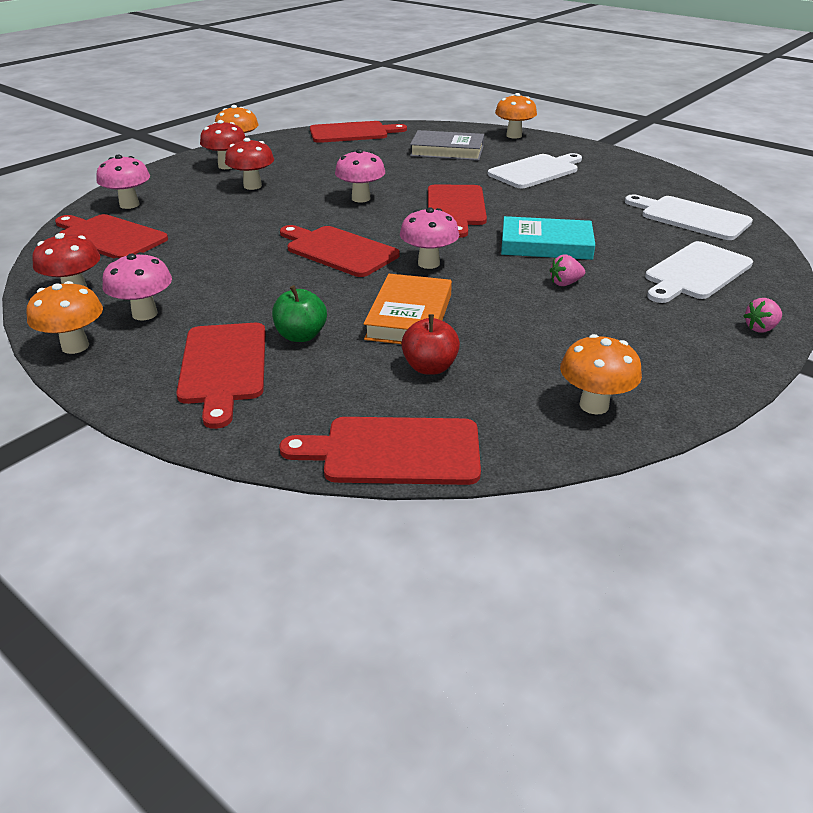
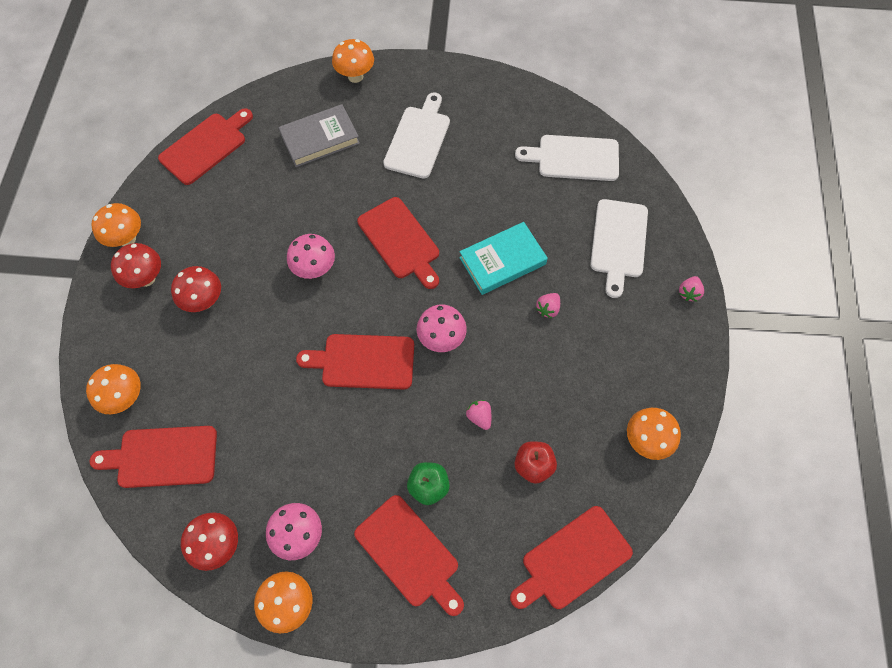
camera: 35 degrees left, 30 degrees up
(129, 205) = (125, 398): pink mushroom -> orange mushroom
(409, 316) = (479, 417): orange book -> pink strawberry

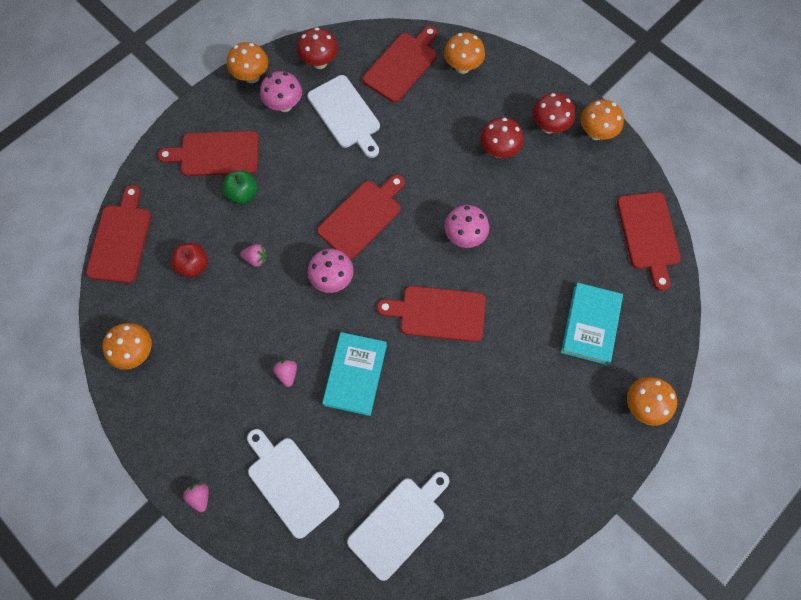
camera: 130 degrees right, 5 degrees up
(320, 139) = (590, 325): grey book -> turquoise book
(418, 139) = (528, 404): white cutting board -> white cutting board (346, 114)

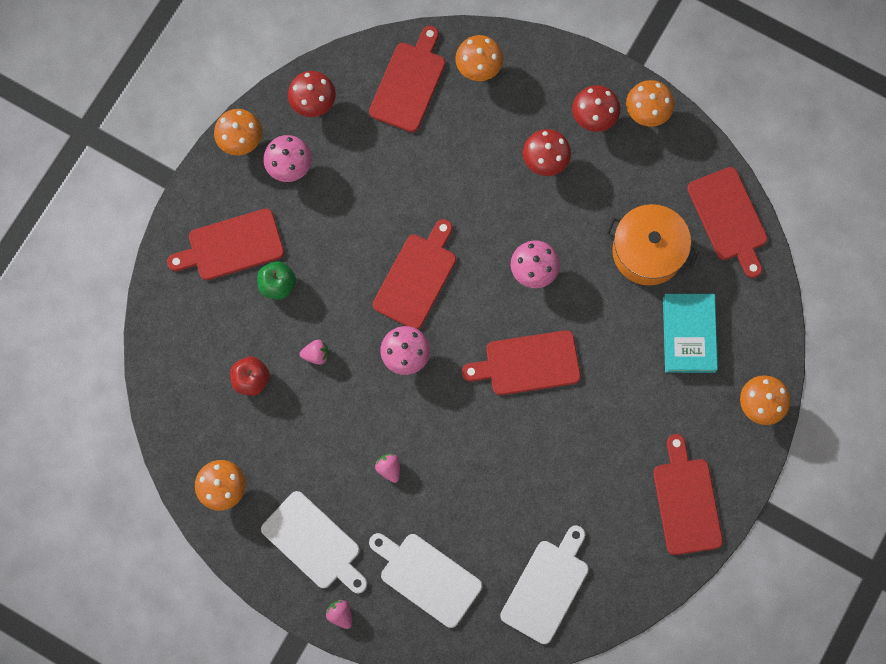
camera: 15 degrees left, 5 degrees up
(120, 239) = (161, 372): red cutting board -> red cutting board (686, 501)
(346, 114) = (363, 161): white cutting board -> white cutting board (314, 543)
(355, 375) = (460, 451): turquoise book -> none
(569, 244) = (647, 251): none -> orange pot

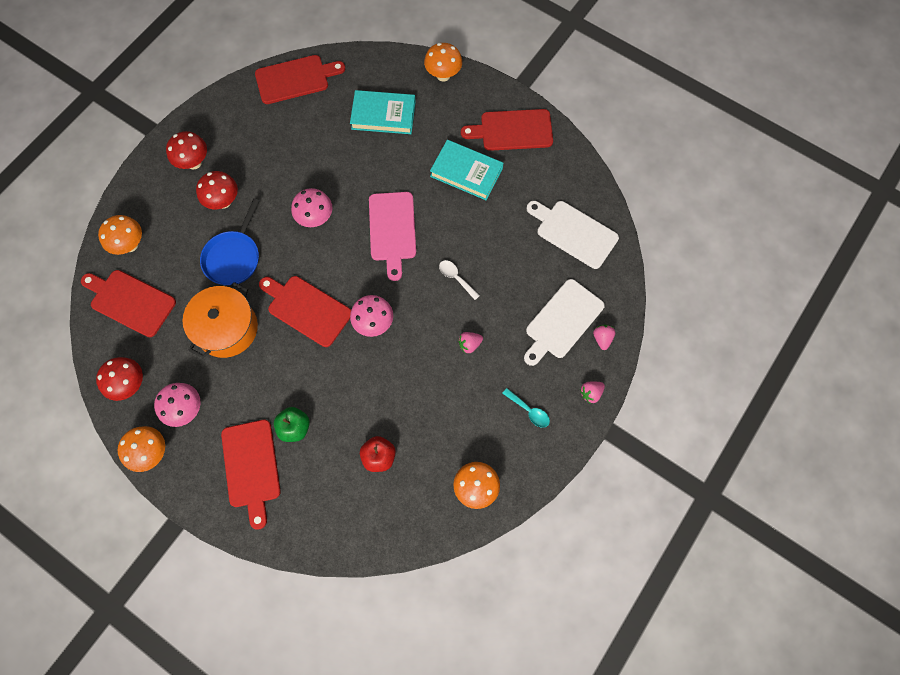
camera: 85 degrees left, 5 degrees down
(314, 543) = (529, 411): white cutting board -> turquoise spoon
(316, 354) = (363, 398): pink strawberry -> pink strawberry (602, 338)
(471, 446) = (456, 278): none -> white spoon
(474, 185) = (233, 257): none -> blue pan
(528, 364) = (392, 230): red cutting board -> pink cutting board
(617, 446) = (466, 172): none -> turquoise book
(646, 113) = (198, 125): orange mushroom -> none
(647, 251) = (312, 136): orange pot -> orange pot (227, 328)

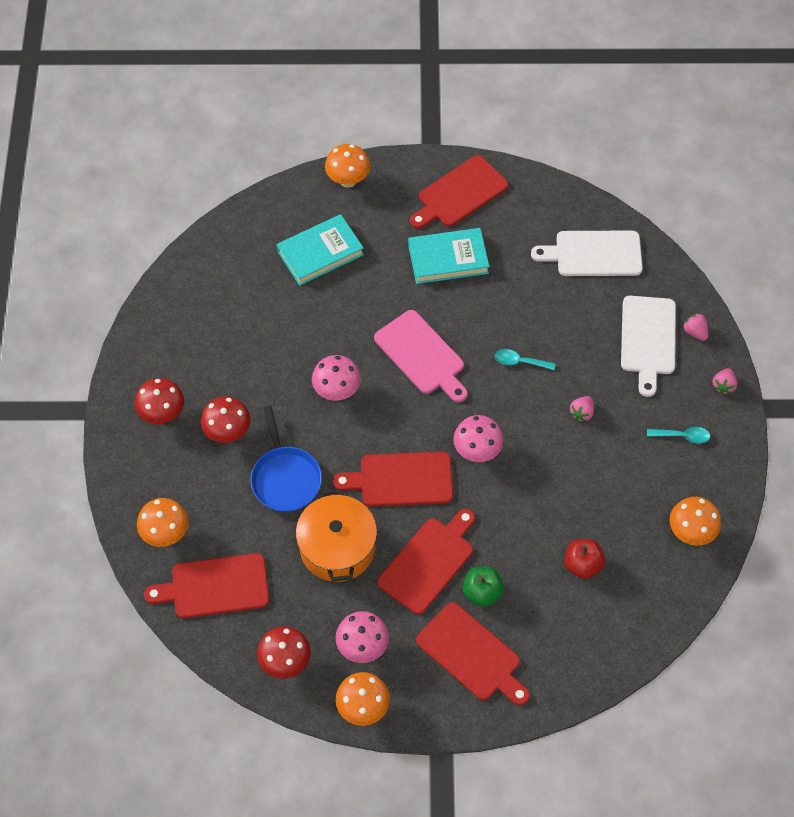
camera: 35 degrees left, 10 degrees down
(295, 79) = (198, 270): red cutting board -> red cutting board (428, 562)
(456, 278) = (519, 362): white spoon -> turquoise spoon

